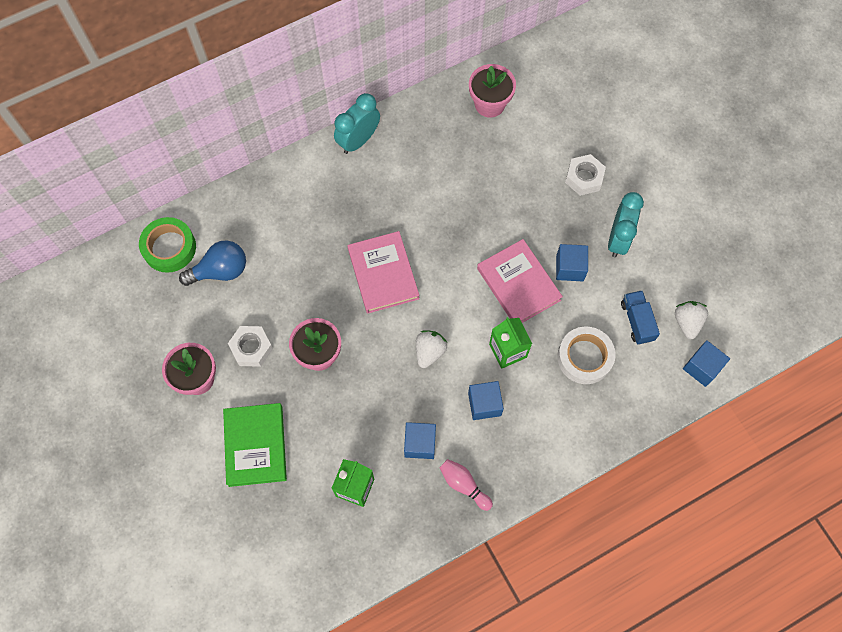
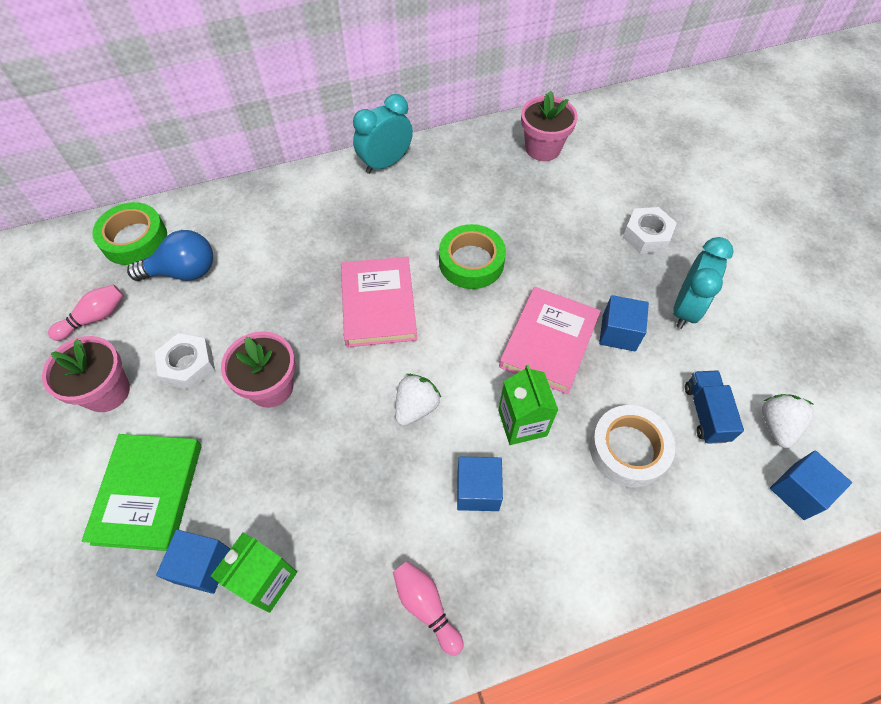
camera: 10 degrees right, 10 degrees down
(164, 322) = (94, 318): none -> pink bowling pin
(420, 443) = (375, 531): blue cube -> blue cube (203, 566)
(448, 225) = (471, 262): none -> green tape
(518, 284) = (549, 342): pink book -> pink book turned 45 degrees clockwise

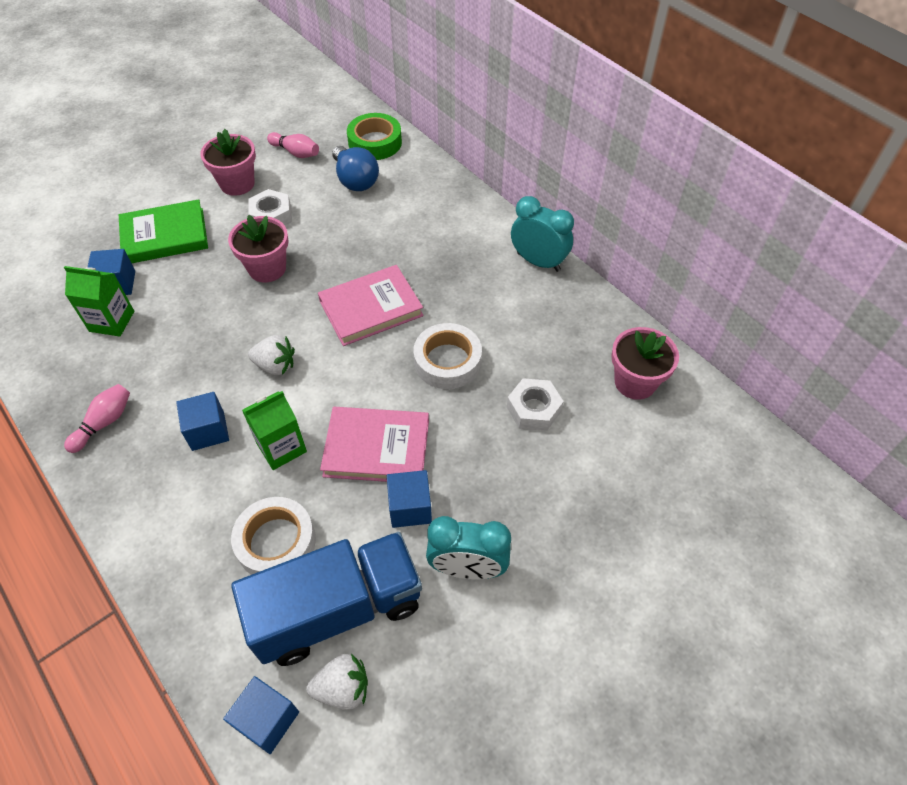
camera: 70 degrees right, 5 degrees down
(471, 262) = (447, 361): green tape -> white tape
(646, 235) = (556, 510): white nut -> white nut (534, 409)
(705, 413) = (337, 609): blue truck -> blue truck, size x2.12

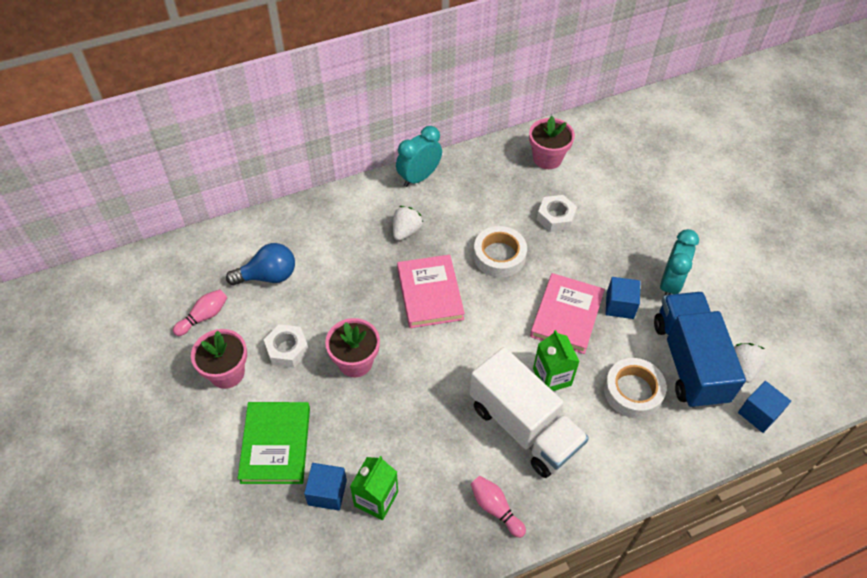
camera: 75 degrees left, 0 degrees up
(208, 431) = (524, 427): blue cube -> white truck
(275, 365) = (470, 370): white strawberry -> white strawberry (406, 231)
(375, 142) = (222, 251): green tape -> none

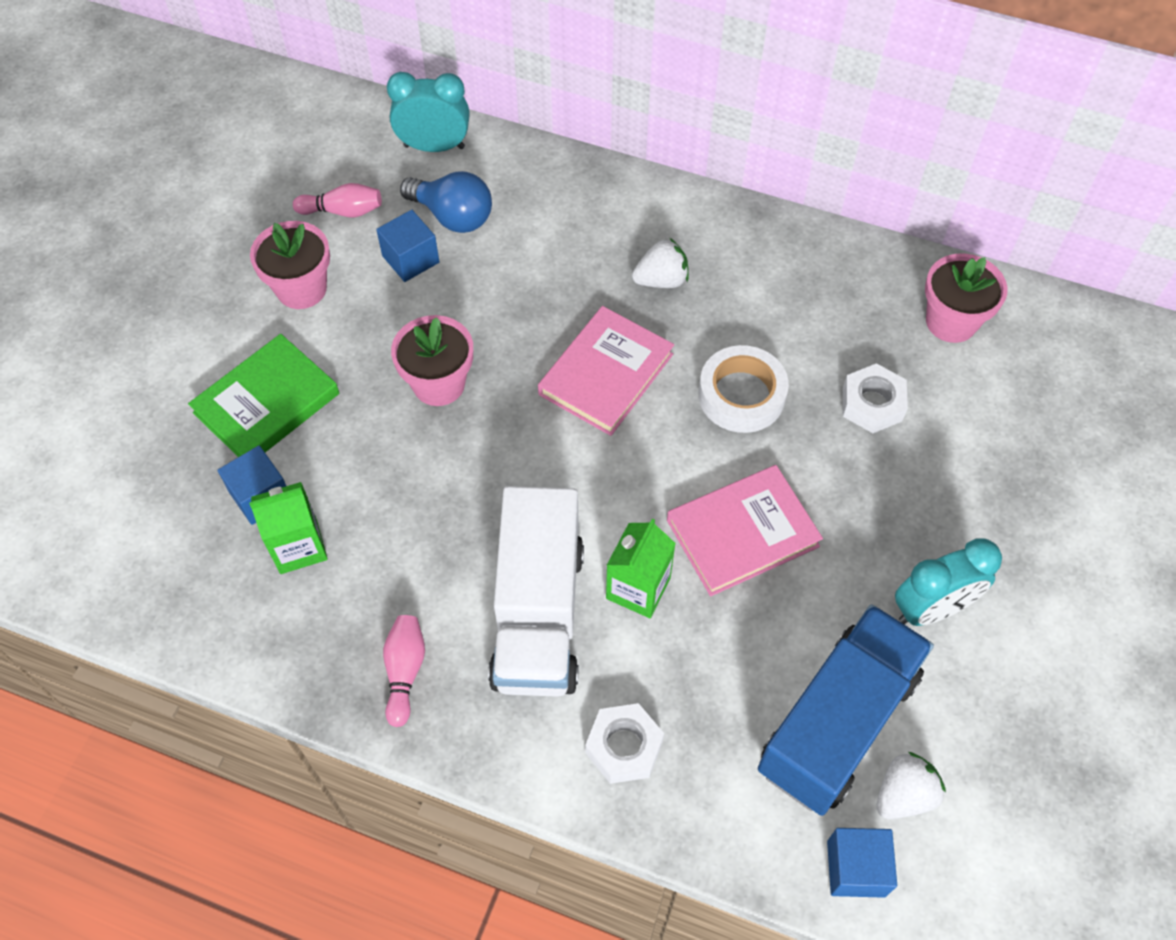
camera: 45 degrees right, 5 degrees up
(287, 349) = (385, 312): white nut -> white nut (624, 747)
(419, 177) = (751, 226): turquoise clock -> turquoise clock (434, 147)
(620, 305) = (827, 578): blue cube -> blue cube (410, 259)
(633, 391) = (718, 692): white tape -> none

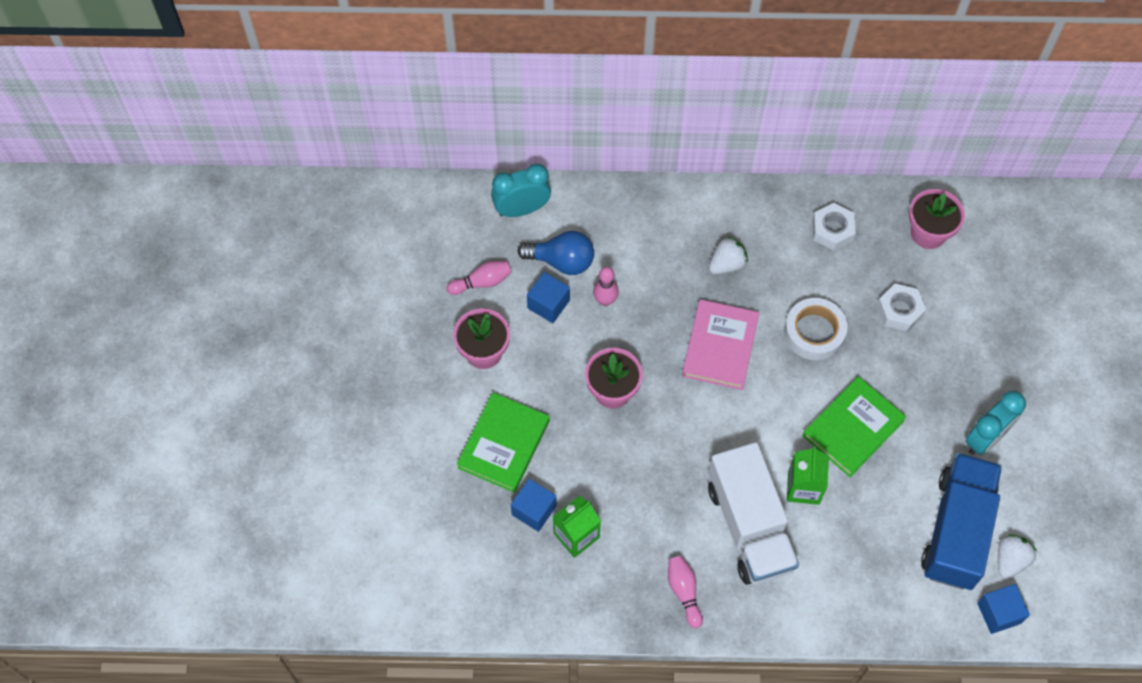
camera: 20 degrees left, 5 degrees up
(484, 276) = (605, 300): none -> pink bowling pin
(624, 747) = (837, 590): white nut -> white nut (832, 230)
(742, 533) = (853, 428): pink book -> green book

